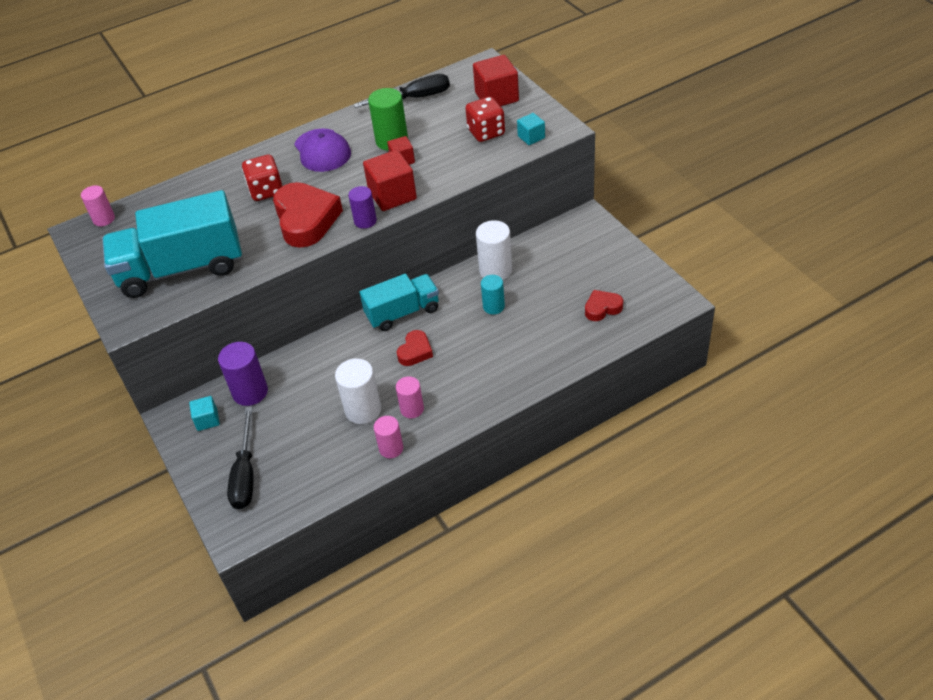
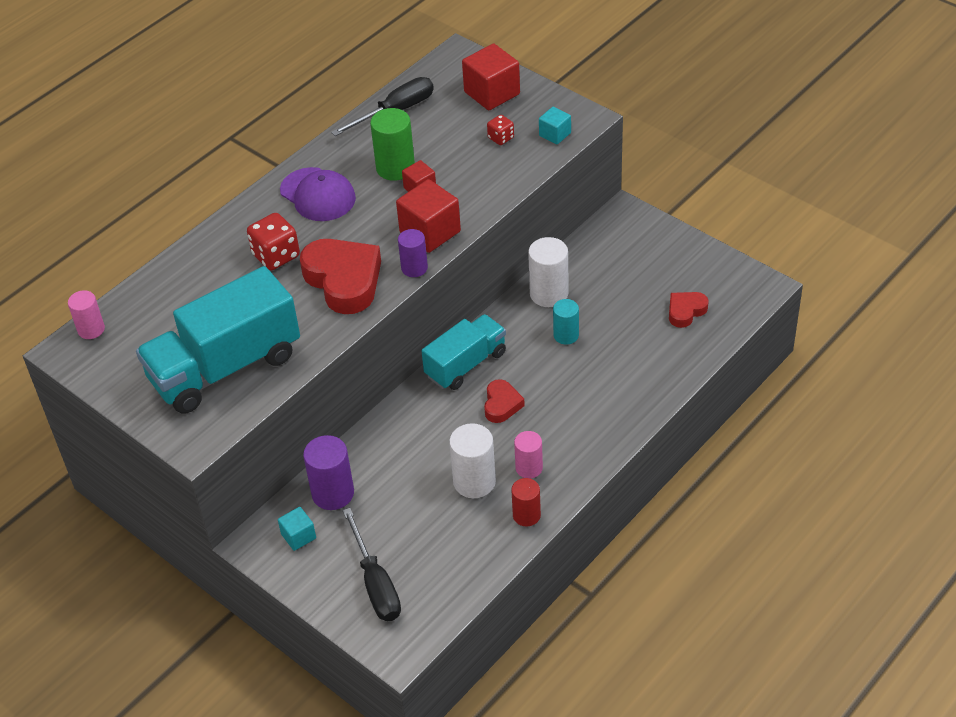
camera: 20 degrees left, 0 degrees up
(391, 448) = (526, 515): pink cylinder -> red cylinder
(486, 132) = (501, 138): red dice -> red dice, size x0.57

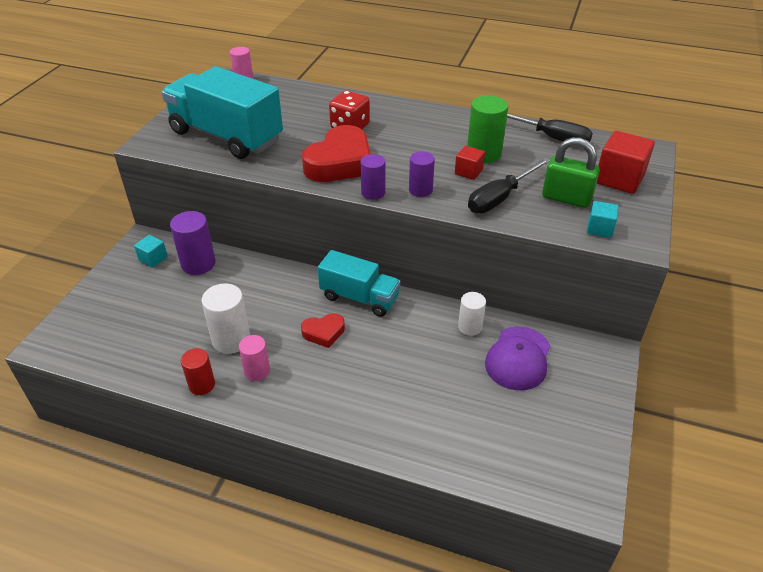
camera: 65 degrees right, 5 degrees down
(318, 195) = (426, 127): purple cap -> purple cap (518, 358)
(375, 583) = (113, 312): black screwdriver -> black screwdriver (500, 198)
(430, 232) = (420, 190): red cube -> purple cylinder
(501, 138) = (566, 198): red dice -> green padlock
(549, 294) = (470, 327): white cylinder -> white cylinder, size x0.64
(566, 335) = (426, 353): turquoise cylinder -> none
(685, 311) = (509, 438): red heart -> none

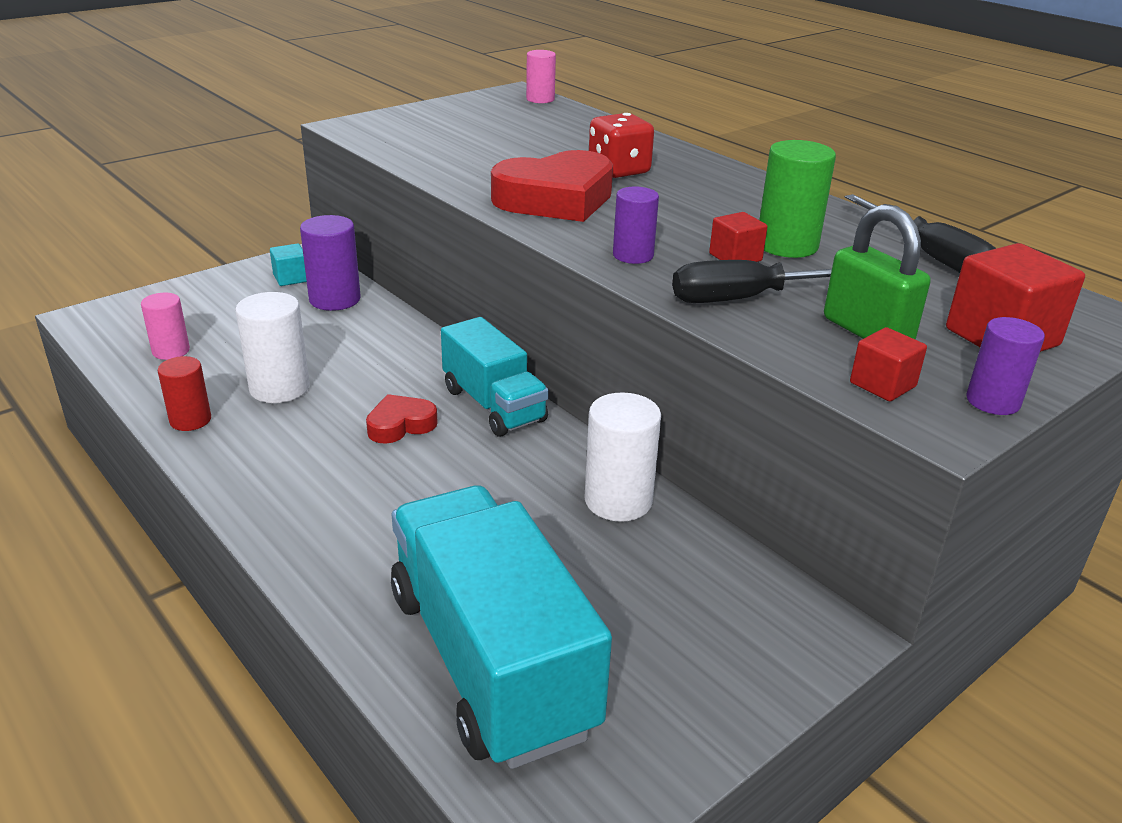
camera: 30 degrees right, 10 degrees down
(226, 136) = (445, 141): turquoise truck -> turquoise truck (490, 660)
(257, 371) = (269, 433): pink cylinder -> pink cylinder (171, 351)
(324, 333) = (400, 425): red heart -> red heart turned 135 degrees clockwise
(373, 193) = (559, 239): purple cylinder -> purple cylinder (993, 401)
(470, 327) = (618, 501): white cylinder -> white cylinder, size x1.56
(518, 358) = (654, 572): purple cap -> none
(599, 229) = (882, 385): turquoise cube -> red cube

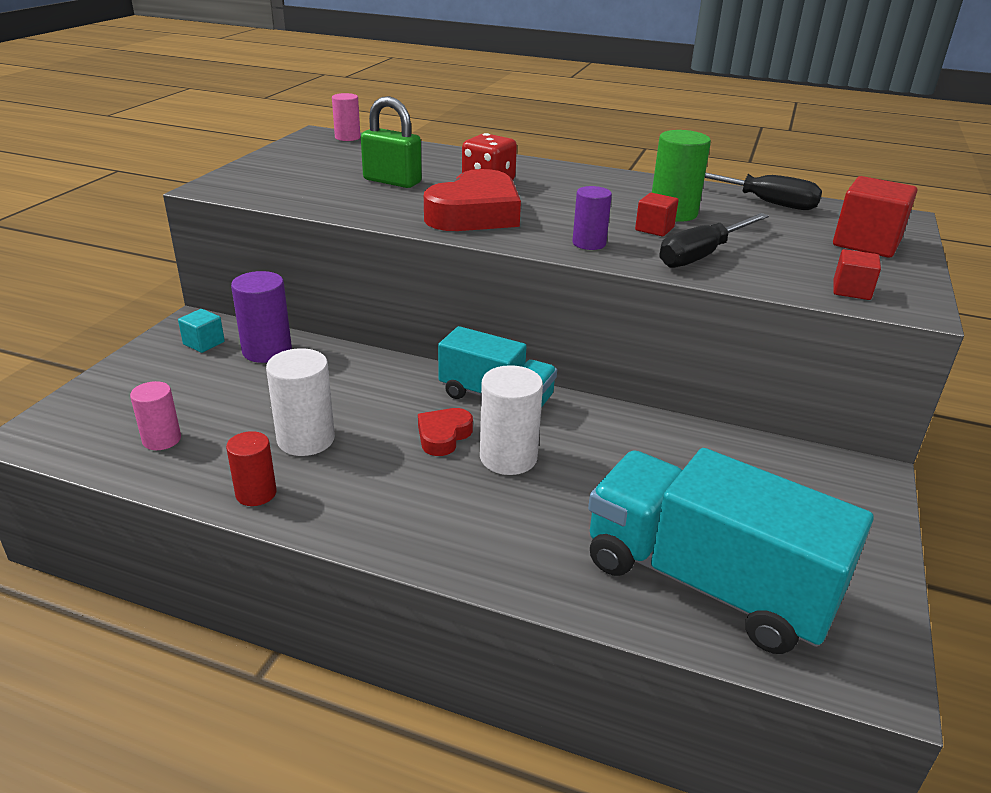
camera: 30 degrees left, 0 degrees up
(618, 501) = (659, 437): white cylinder -> white cylinder (508, 457)
(867, 331) = (796, 259): green padlock -> green padlock (392, 181)
(993, 401) = (915, 284): purple cylinder -> none

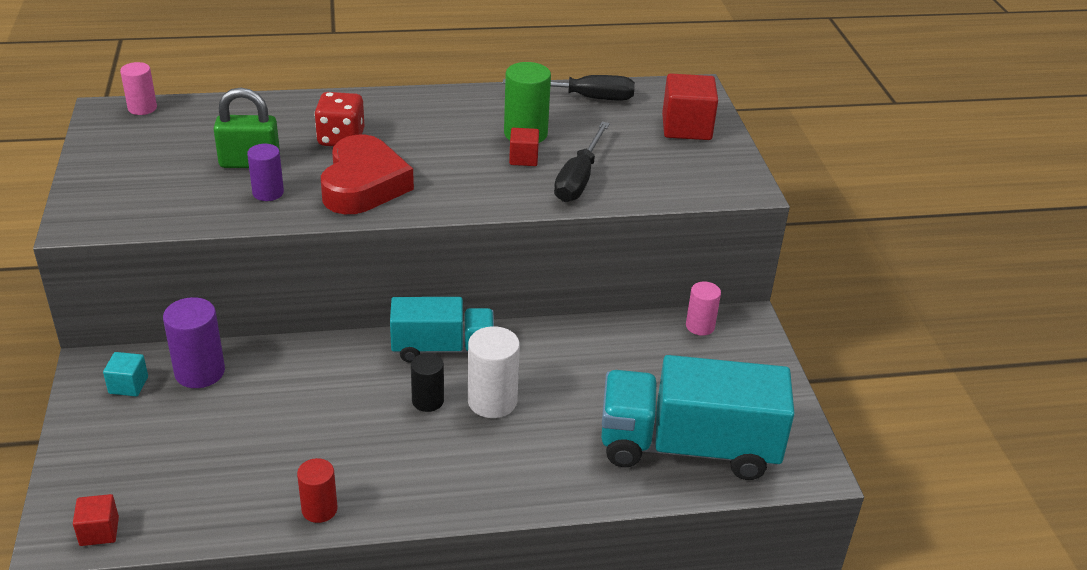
camera: 30 degrees left, 5 degrees up
(162, 439) = (190, 495): pink cylinder -> pink cylinder (700, 326)
(306, 439) = (317, 447): white cylinder -> none
(443, 436) = (428, 401): red heart -> black cylinder
(589, 243) = (484, 192): purple cylinder -> purple cylinder (268, 193)
(851, 290) = (701, 185): red cube -> red cube (99, 531)

